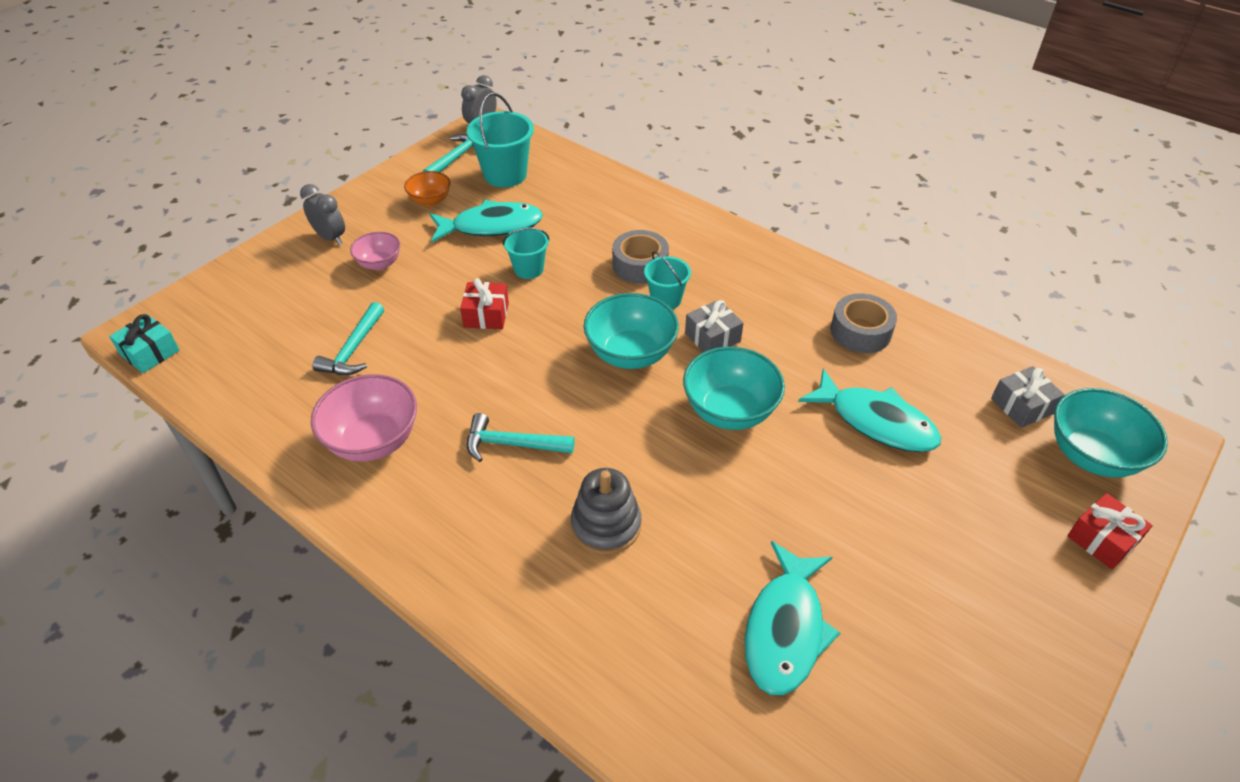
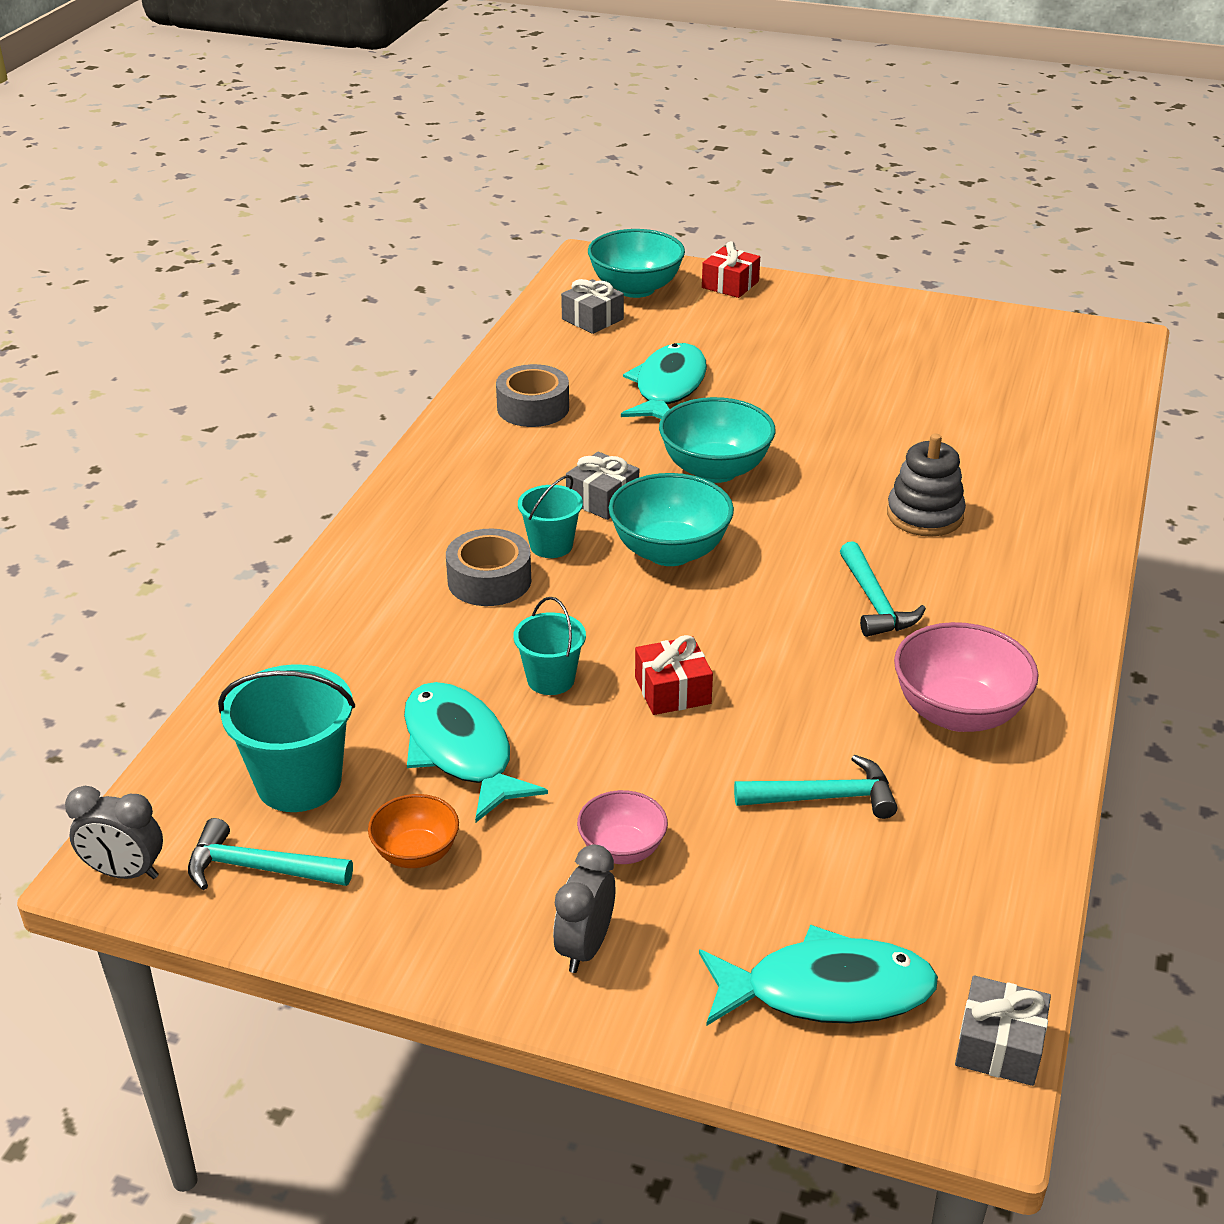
camera: 110 degrees left, 10 degrees down
(150, 353) = (999, 1046): turquoise gift -> grey gift
(785, 629) = (945, 407): turquoise fish -> turquoise fish (826, 991)

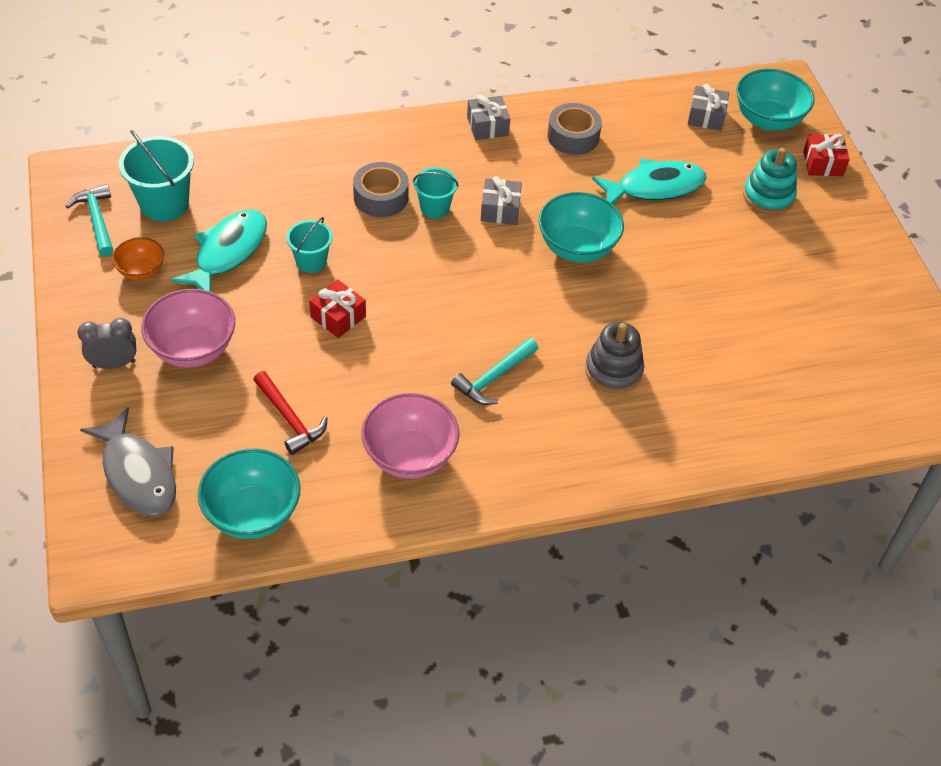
camera: 55 degrees right, 15 degrees up
(125, 872) = (67, 177): grey clock -> none
(622, 849) = (193, 349): pink bowl -> pink bowl, size x1.71
(669, 552) = (470, 262): turquoise bowl -> turquoise bowl (253, 513)
(747, 330) = (768, 196): none -> turquoise stacking toy
(824, 797) = (289, 419): turquoise hammer -> red hammer
(826, 991) = (138, 473): turquoise fish -> grey fish
(999, 1046) = (139, 562): grey gift -> grey gift (487, 126)

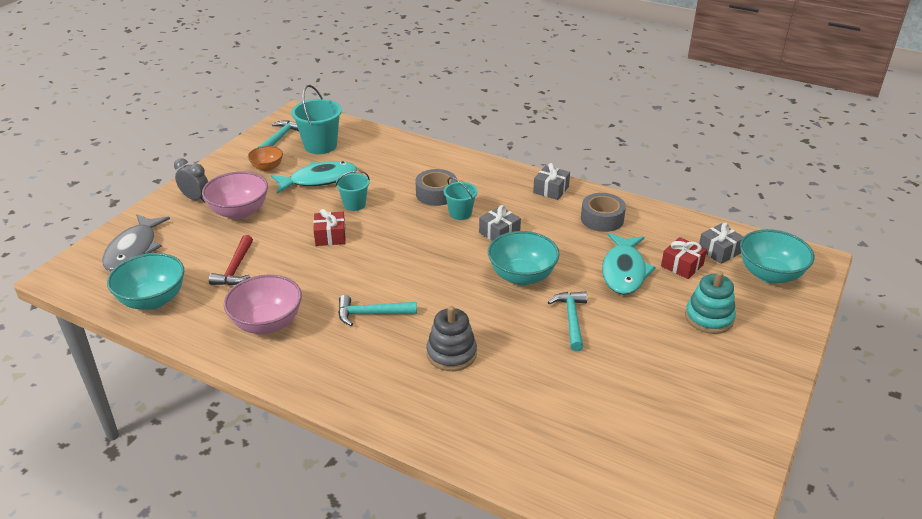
camera: 45 degrees right, 15 degrees down
(654, 187) = (624, 271): turquoise fish -> turquoise fish turned 75 degrees clockwise
(668, 268) = (571, 319): none -> turquoise hammer
(823, 164) = (785, 321): red gift -> red gift (682, 265)

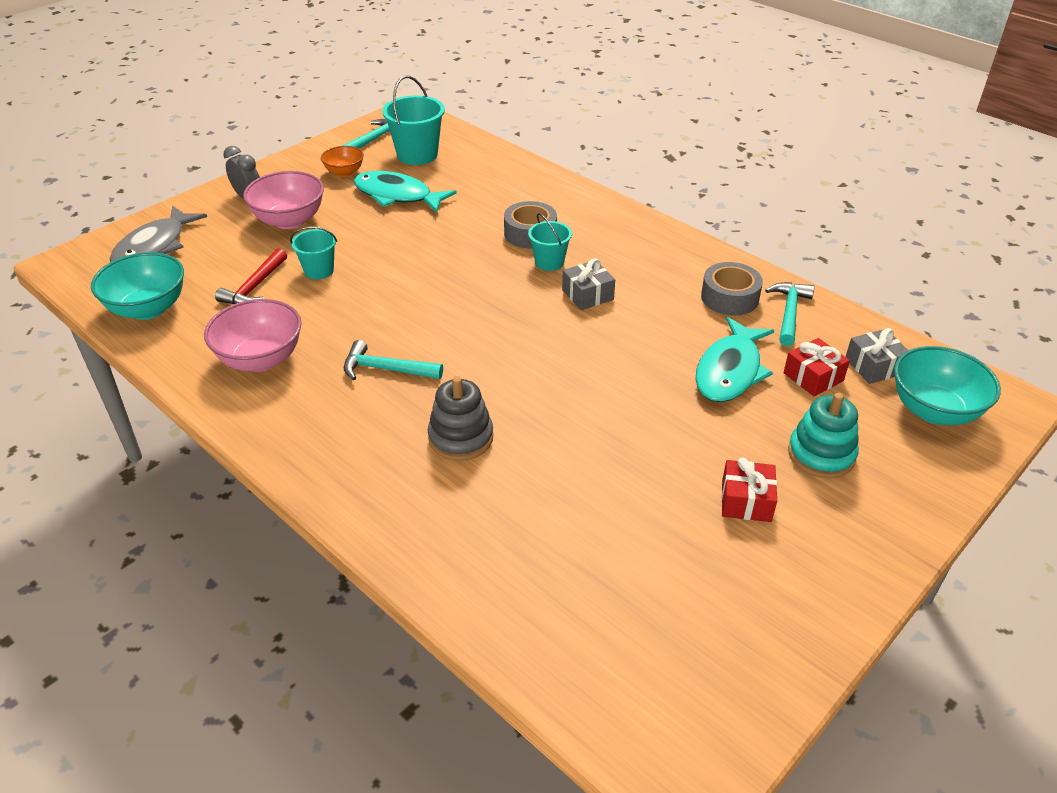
camera: 15 degrees right, 5 degrees up
(319, 180) = (397, 196): turquoise fish -> turquoise fish turned 150 degrees counterclockwise
(330, 236) = (380, 266): red gift -> red gift (746, 501)
(354, 204) = (425, 232): turquoise bucket -> turquoise bucket (319, 271)
(522, 276) = (592, 355): turquoise bowl -> none
(551, 190) = (678, 249): grey gift -> none
(571, 319) = (633, 422): turquoise hammer -> turquoise hammer (789, 313)

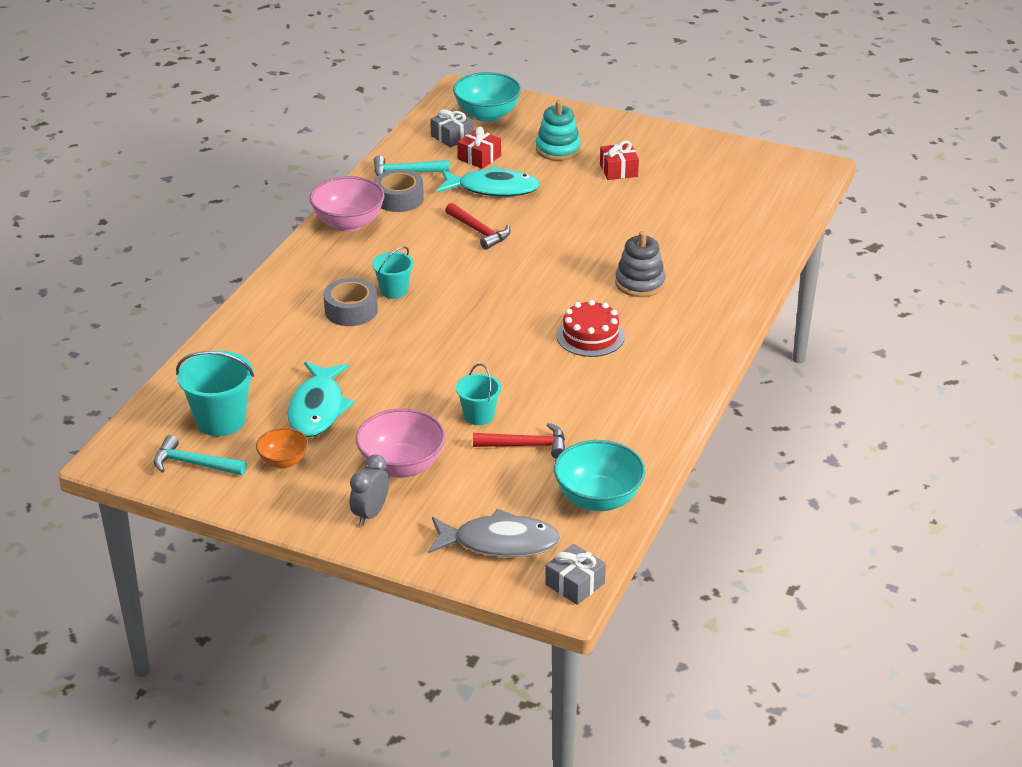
camera: 110 degrees left, 5 degrees down
(260, 359) = (621, 404): pink bowl -> pink bowl (348, 223)
(386, 369) = (590, 336): turquoise hammer -> red cake
(587, 295) = (433, 263): grey gift -> grey gift (575, 584)
(636, 339) = (479, 231): none -> red hammer

